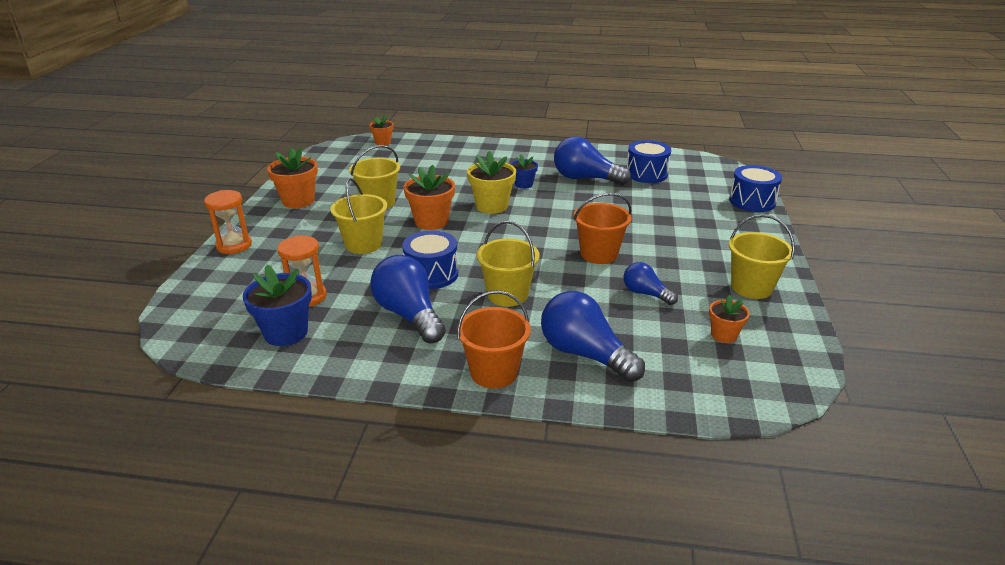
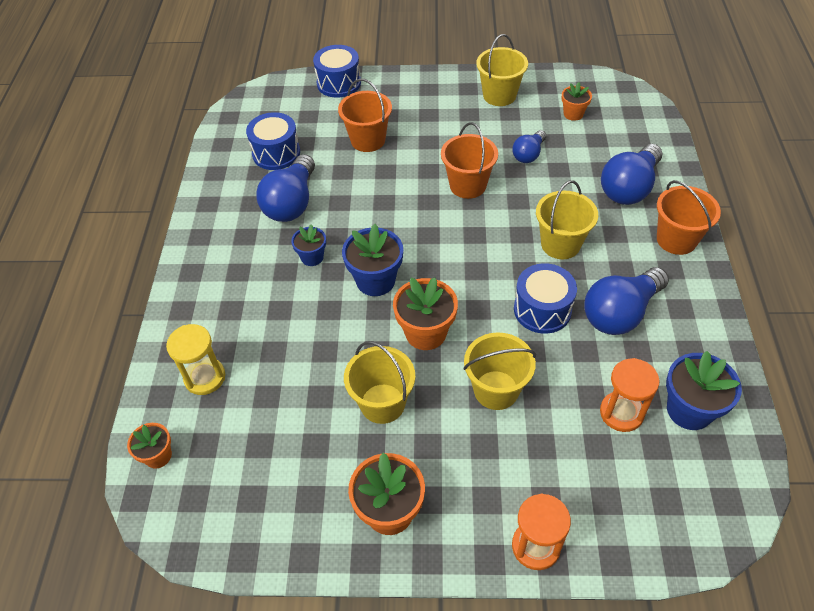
camera: 95 degrees left, 20 degrees up
(430, 152) = (205, 377): none -> yellow hourglass
(492, 206) = (375, 280): yellow flower pot -> blue flower pot
(665, 211) = (368, 140): none -> orange bucket

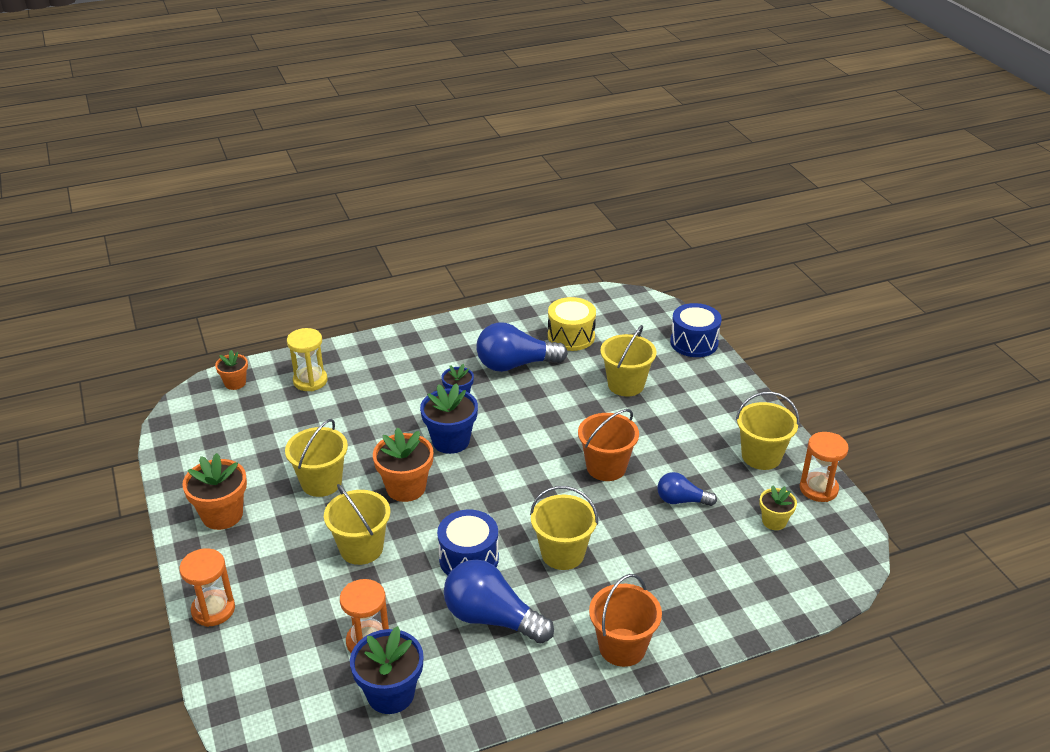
camera: 65 degrees right, 15 degrees down
(276, 153) = (571, 336): blue drum -> yellow drum
(368, 140) = (626, 385): orange bucket -> yellow bucket
(549, 80) = (818, 489): none -> orange hourglass
(573, 114) = (774, 521): orange flower pot -> yellow flower pot
(629, 188) = (681, 592): blue light bulb -> none

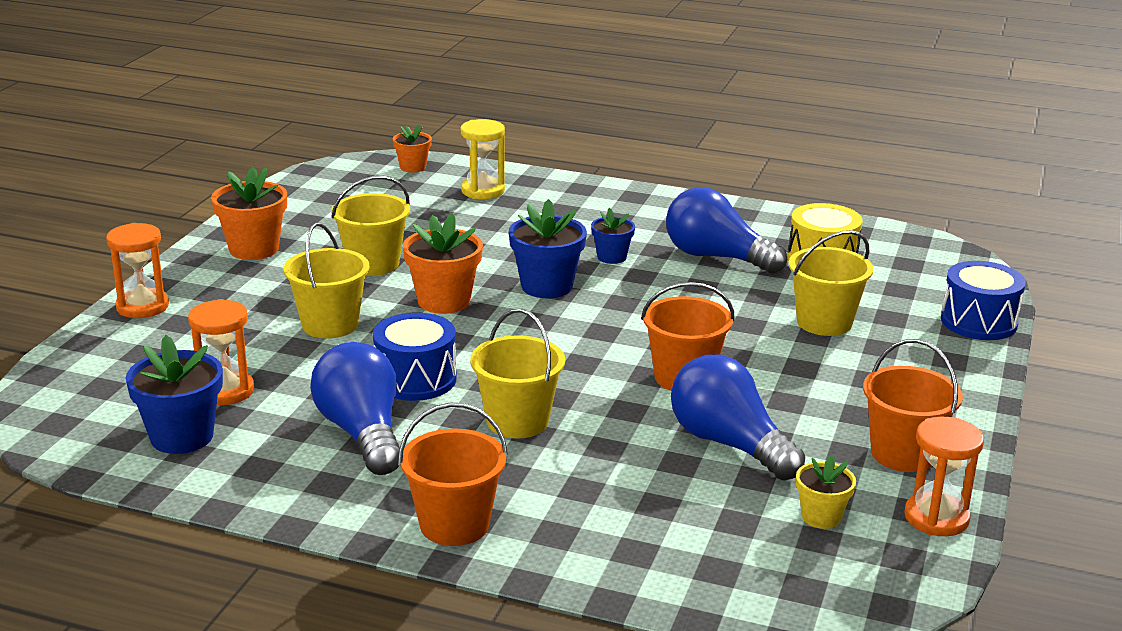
camera: 40 degrees right, 10 degrees down
(681, 500) = (729, 444): blue light bulb -> blue light bulb, size x1.76
(761, 456) = (903, 454): yellow bucket -> orange bucket

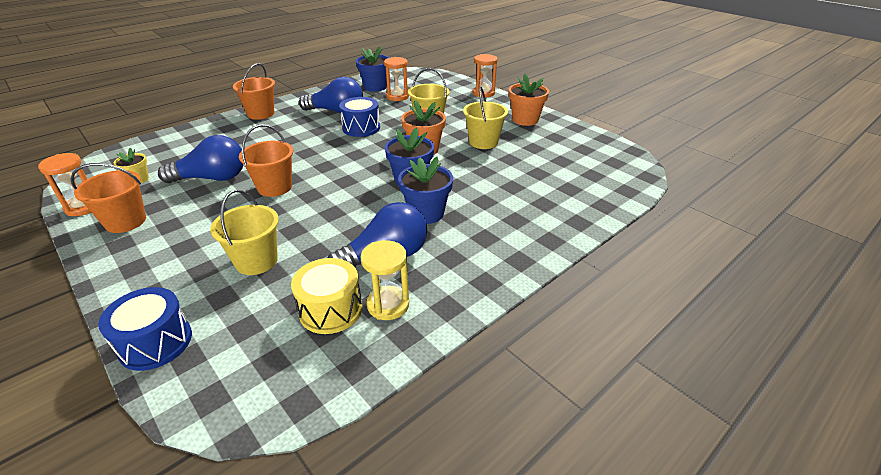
camera: 120 degrees right, 10 degrees up
(413, 167) = (624, 184): orange flower pot -> none
(483, 191) = (567, 198): yellow hourglass -> yellow hourglass (388, 305)
(517, 421) = (301, 139): yellow bucket -> none
(611, 257) = (426, 213): blue flower pot -> blue flower pot, size x1.68

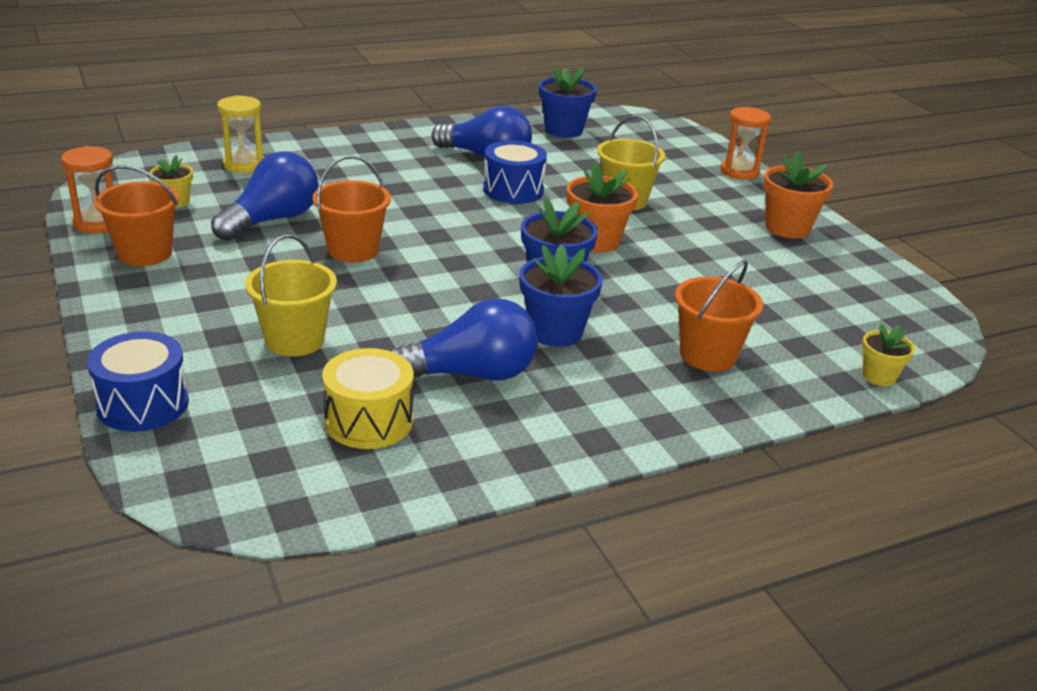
camera: 15 degrees right, 5 degrees down
(212, 178) = (272, 220): blue light bulb -> blue light bulb turned 60 degrees counterclockwise
(261, 114) = (371, 140): orange bucket -> orange bucket (708, 355)
(388, 305) = (447, 434): yellow hourglass -> yellow hourglass (244, 165)
(397, 96) = (592, 152): orange hourglass -> none
(483, 142) = (697, 249): yellow bucket -> none
(620, 197) = (879, 376): none -> yellow flower pot

